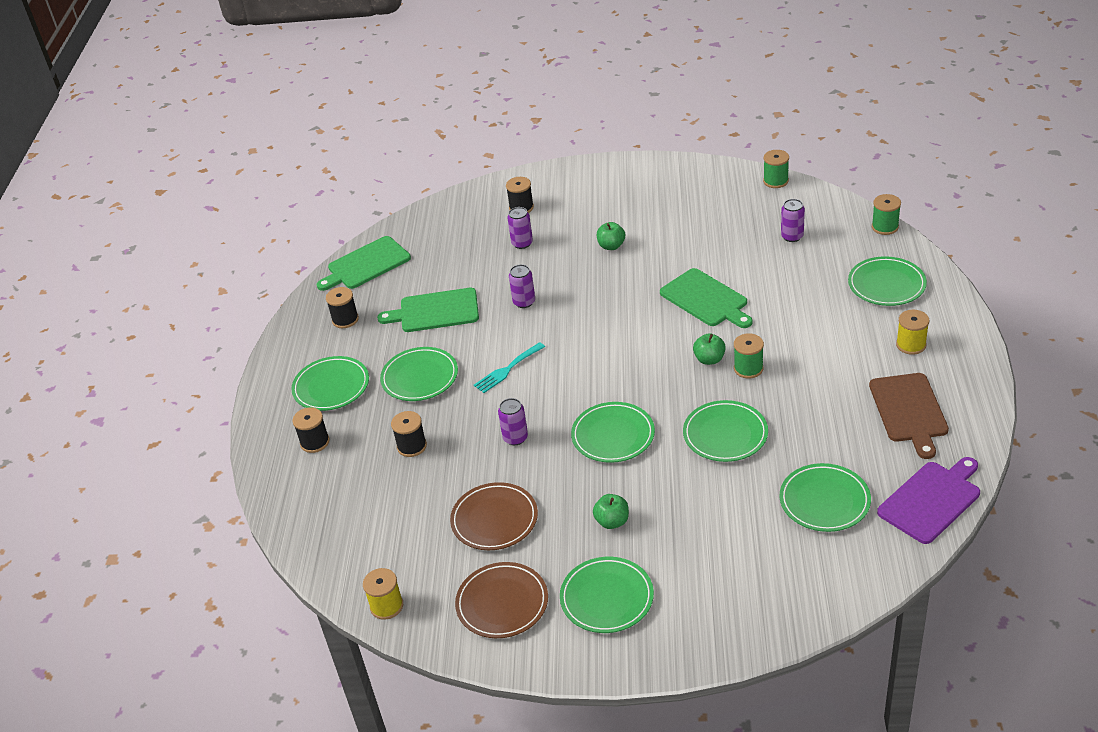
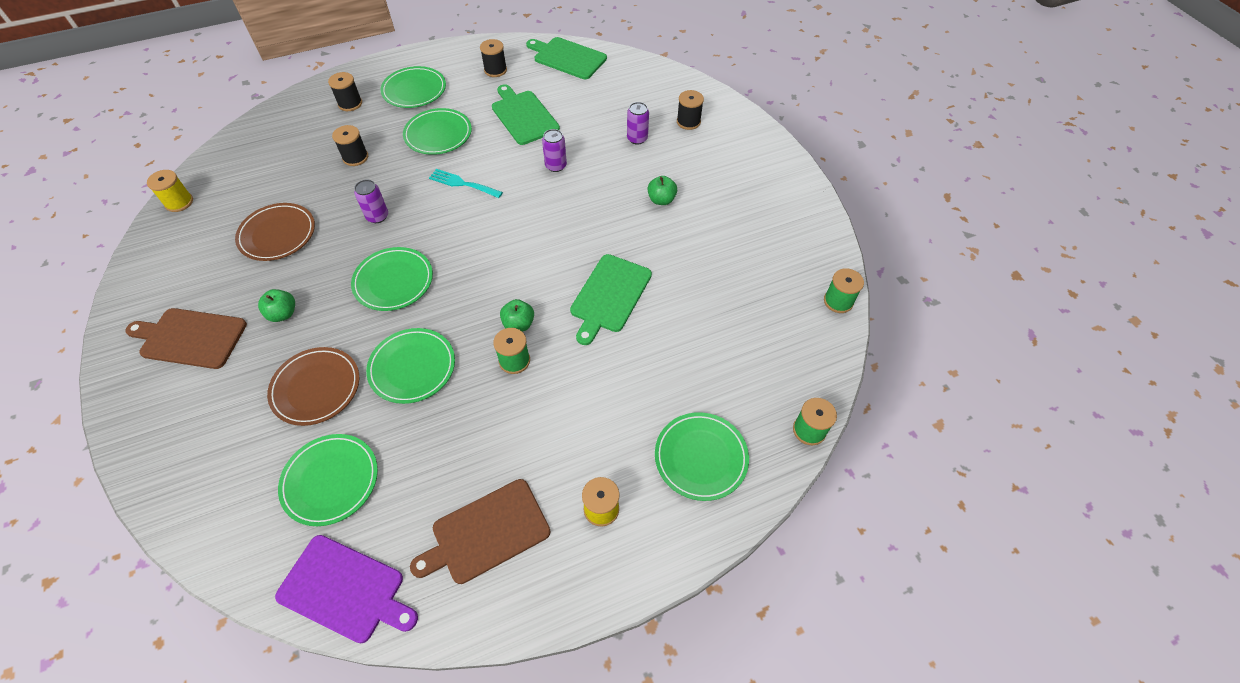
camera: 60 degrees right, 15 degrees up
(502, 603) = (183, 270): brown plate -> brown plate (316, 388)
(607, 598) = (190, 338): green plate -> brown cutting board
(792, 236) = (746, 342): purple can -> none

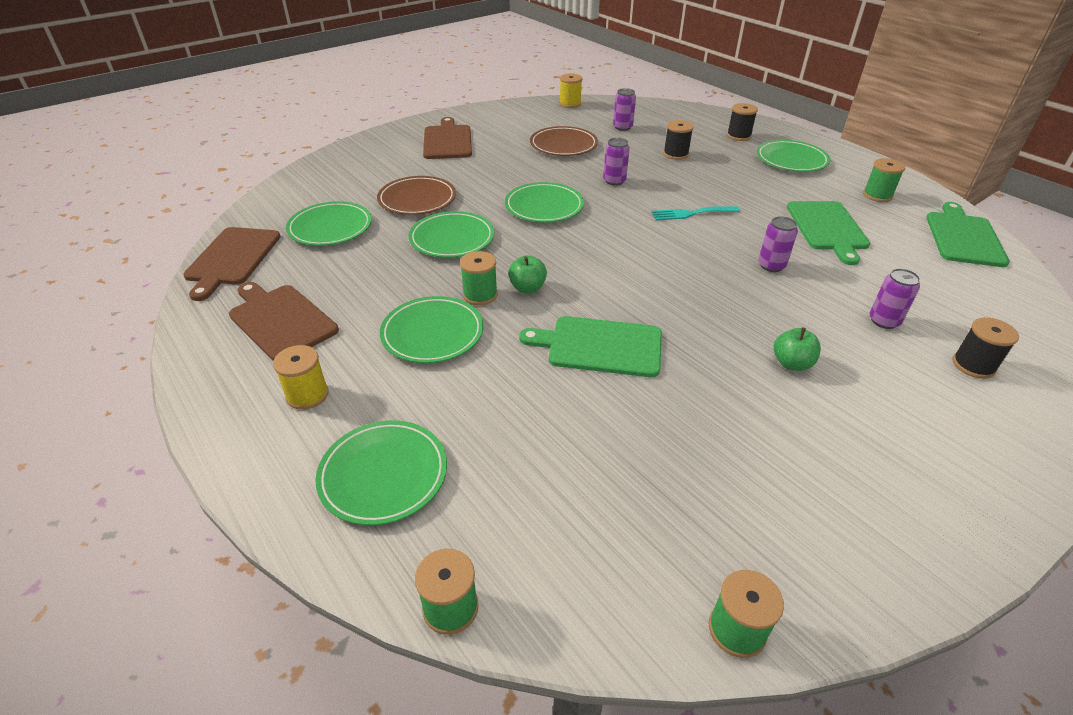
camera: 75 degrees right, 15 degrees down
(271, 176) = (622, 127): none -> purple can
(283, 314) = (485, 168): green apple -> none
(345, 590) = (232, 258): purple cutting board -> brown cutting board
(438, 134) = (745, 185): green plate -> green plate (432, 333)
(462, 183) = (691, 213): turquoise fork -> turquoise fork turned 105 degrees counterclockwise
(495, 70) = (877, 195): black spool -> green spool
(524, 116) = (827, 228): green cutting board -> green cutting board turned 135 degrees clockwise

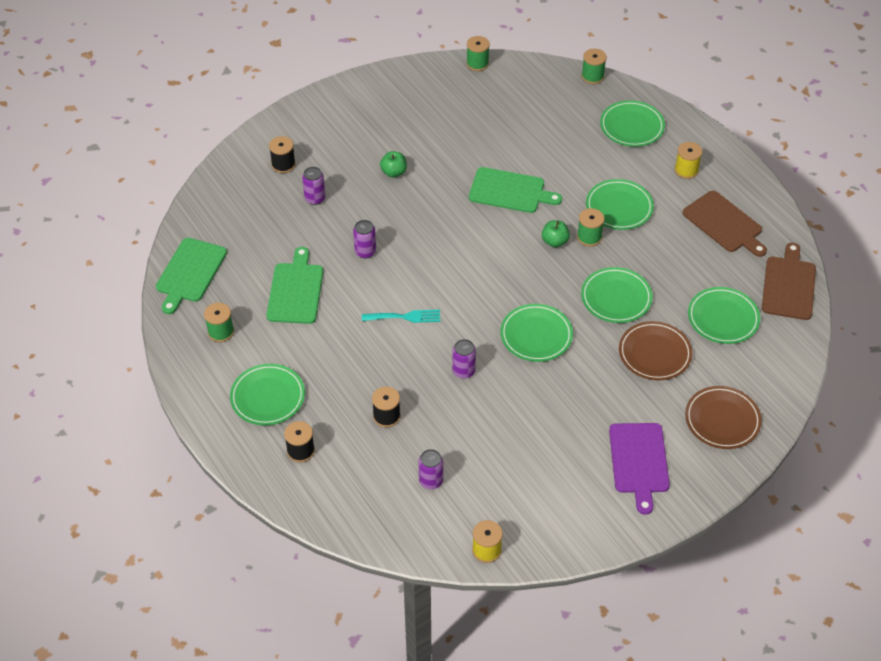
camera: 175 degrees left, 10 degrees up
(447, 141) = (639, 461): brown cutting board -> purple cutting board
(563, 145) = (506, 443): brown plate -> brown plate (722, 420)

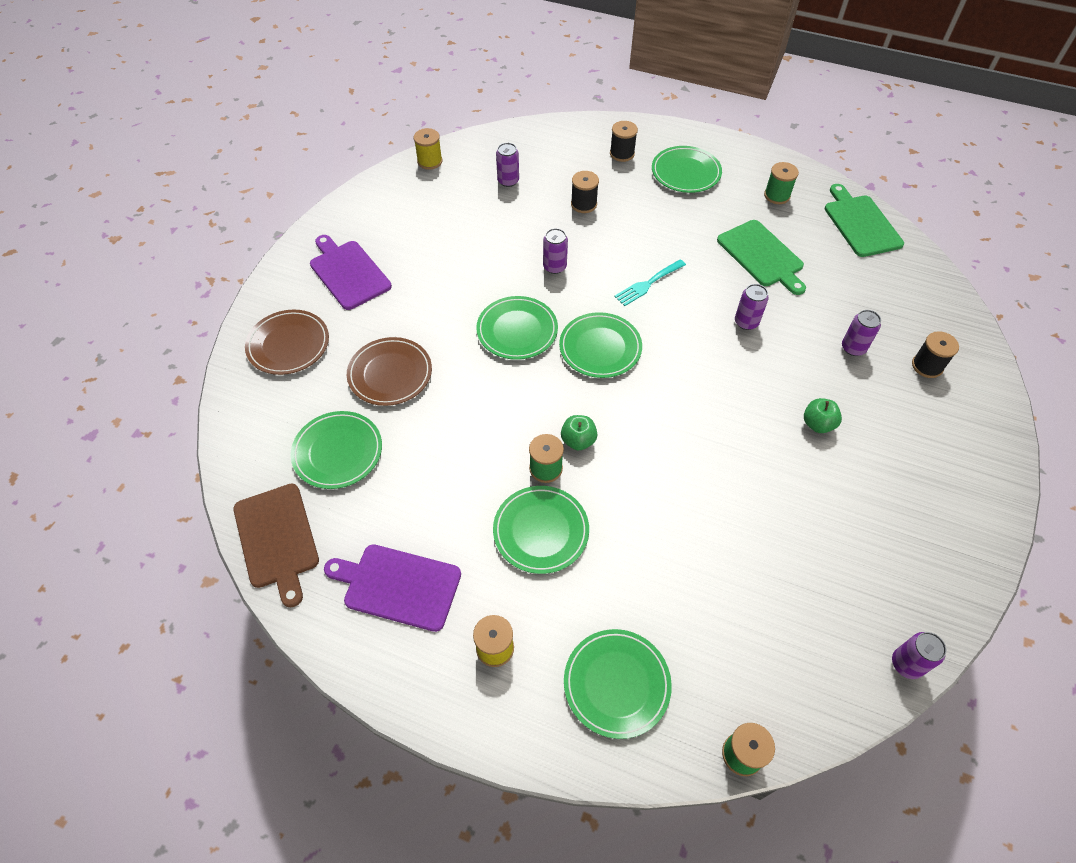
camera: 145 degrees right, 5 degrees up
(477, 63) = (906, 664): green spool -> purple can
(510, 191) = (678, 476): green cutting board -> none
(616, 298) = (467, 412): green plate -> green plate (600, 348)
(724, 224) = (398, 586): brown cutting board -> purple cutting board

